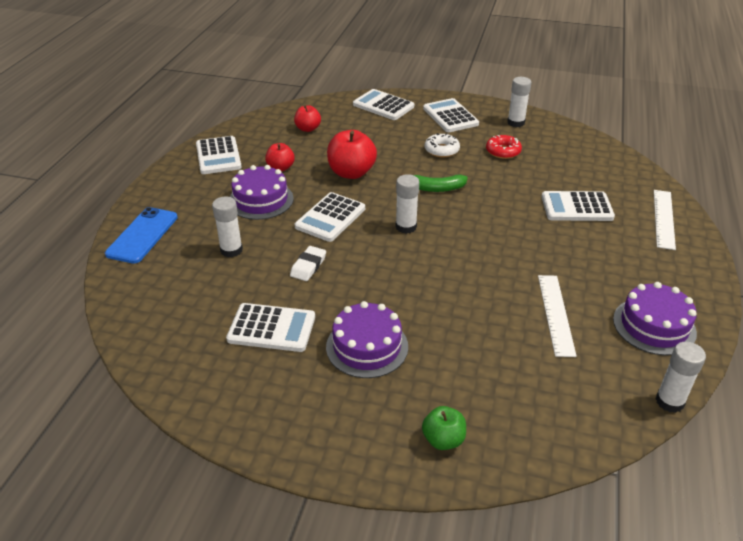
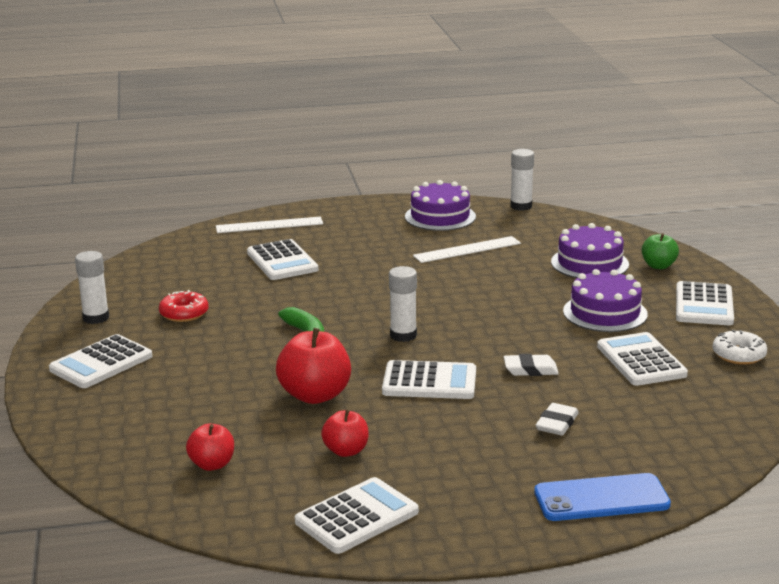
camera: 115 degrees left, 15 degrees down
(231, 250) = (557, 423): white glue stick -> white eraser
(261, 200) = (438, 439): purple cake -> purple cake (589, 263)
(383, 106) = (92, 421): white calculator -> white calculator (704, 305)
(441, 150) = (208, 350): white donut -> white donut (738, 355)

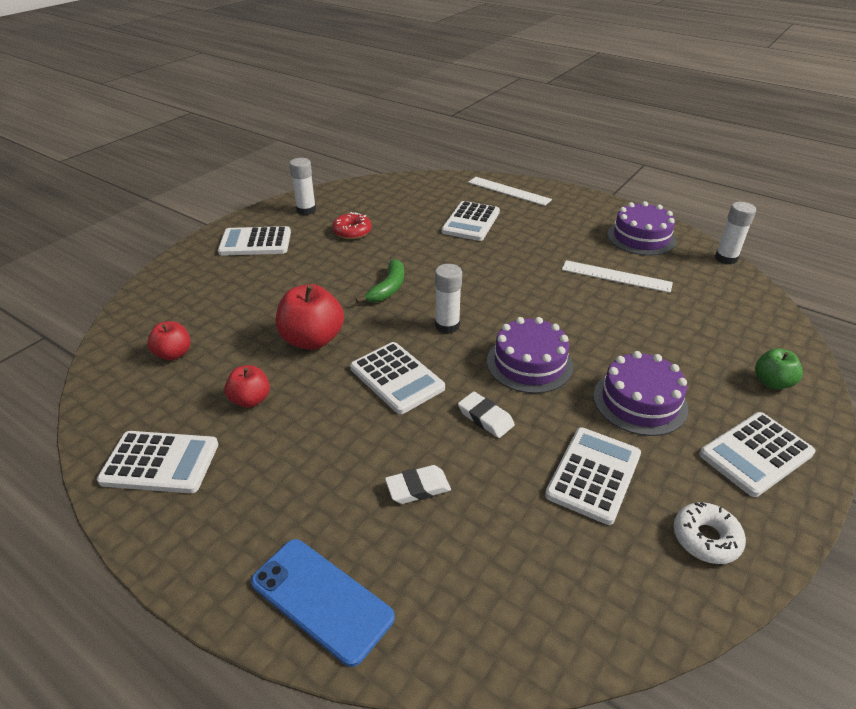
camera: 45 degrees right, 15 degrees up
(589, 263) = (704, 343): purple cake -> purple cake (529, 363)

